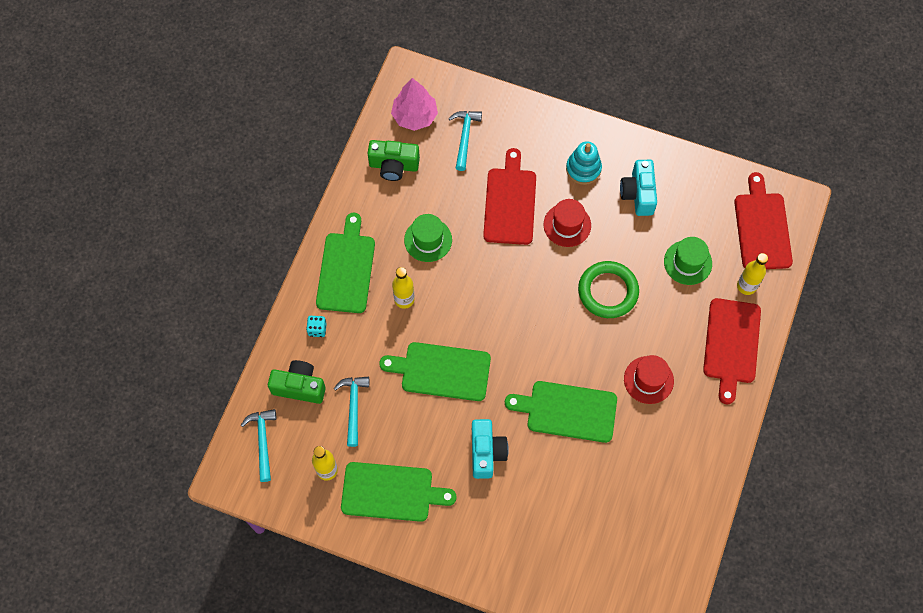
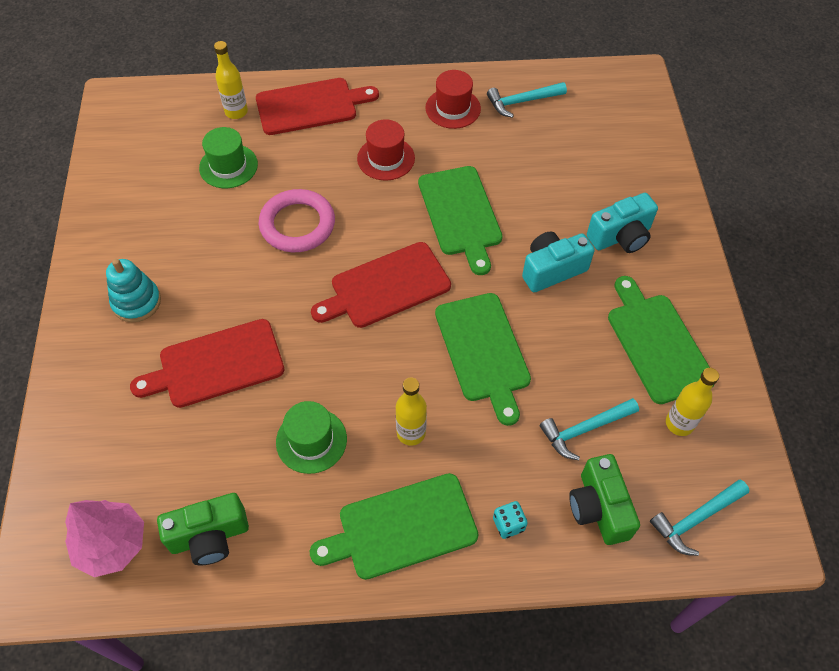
camera: 115 degrees left, 10 degrees down
(394, 166) = (209, 537): green camera -> green camera turned 90 degrees clockwise
(464, 137) = (129, 460): turquoise hammer -> turquoise hammer (522, 102)
(567, 225) = (225, 292): red hat -> red hat (453, 108)
(608, 291) = (297, 224): green ring -> pink ring
(638, 194) = (154, 236): turquoise camera -> turquoise camera (620, 237)
(762, 227) = (158, 118): red cutting board -> red cutting board (386, 286)

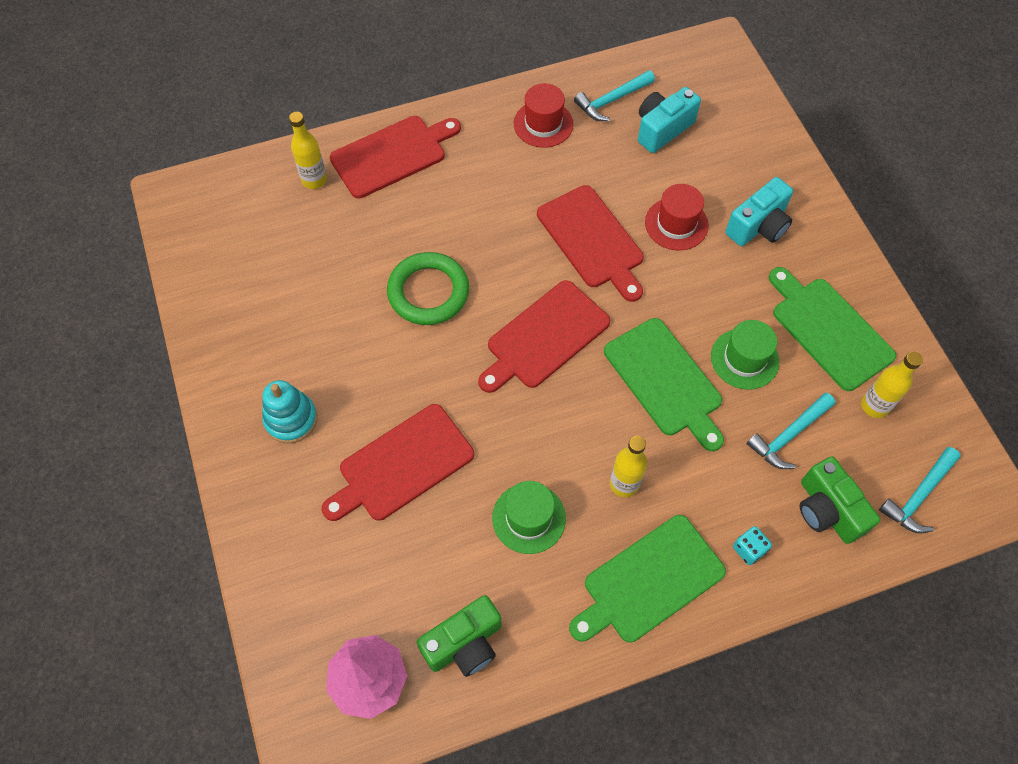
camera: 15 degrees left, 5 degrees up
(228, 166) = (330, 244): green hat -> green hat (744, 359)
(297, 224) = (428, 292): pink ring -> green ring
(386, 158) = (493, 196): red hat -> red hat (676, 224)
(460, 214) = (592, 240): green cutting board -> red cutting board
(552, 270) = (703, 278): turquoise camera -> turquoise camera (662, 129)

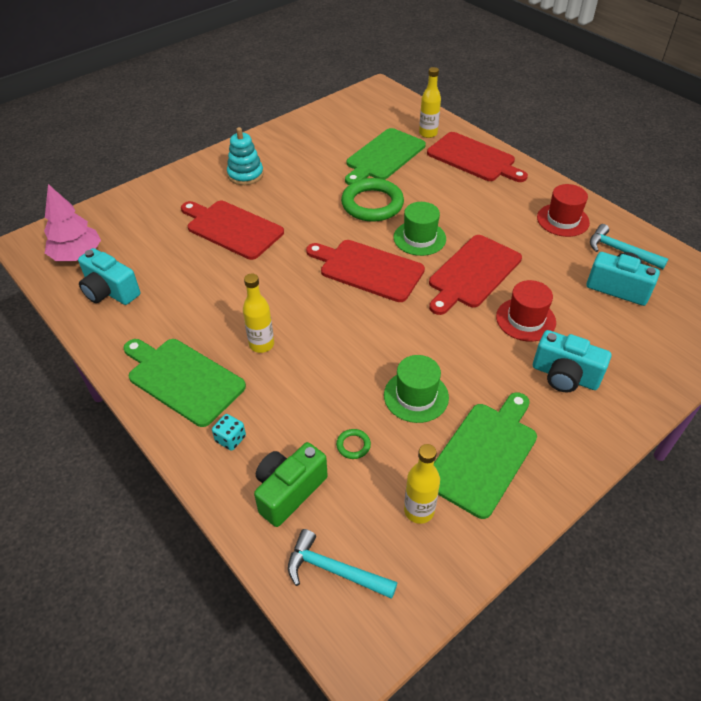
camera: 70 degrees right, 15 degrees down
(464, 644) = (110, 291): green camera -> turquoise camera
(529, 518) = (214, 299): green hat -> green hat (419, 238)
(665, 381) = (366, 348): green cutting board -> green cutting board (383, 156)
(788, 435) = (353, 445): turquoise hammer -> green ring

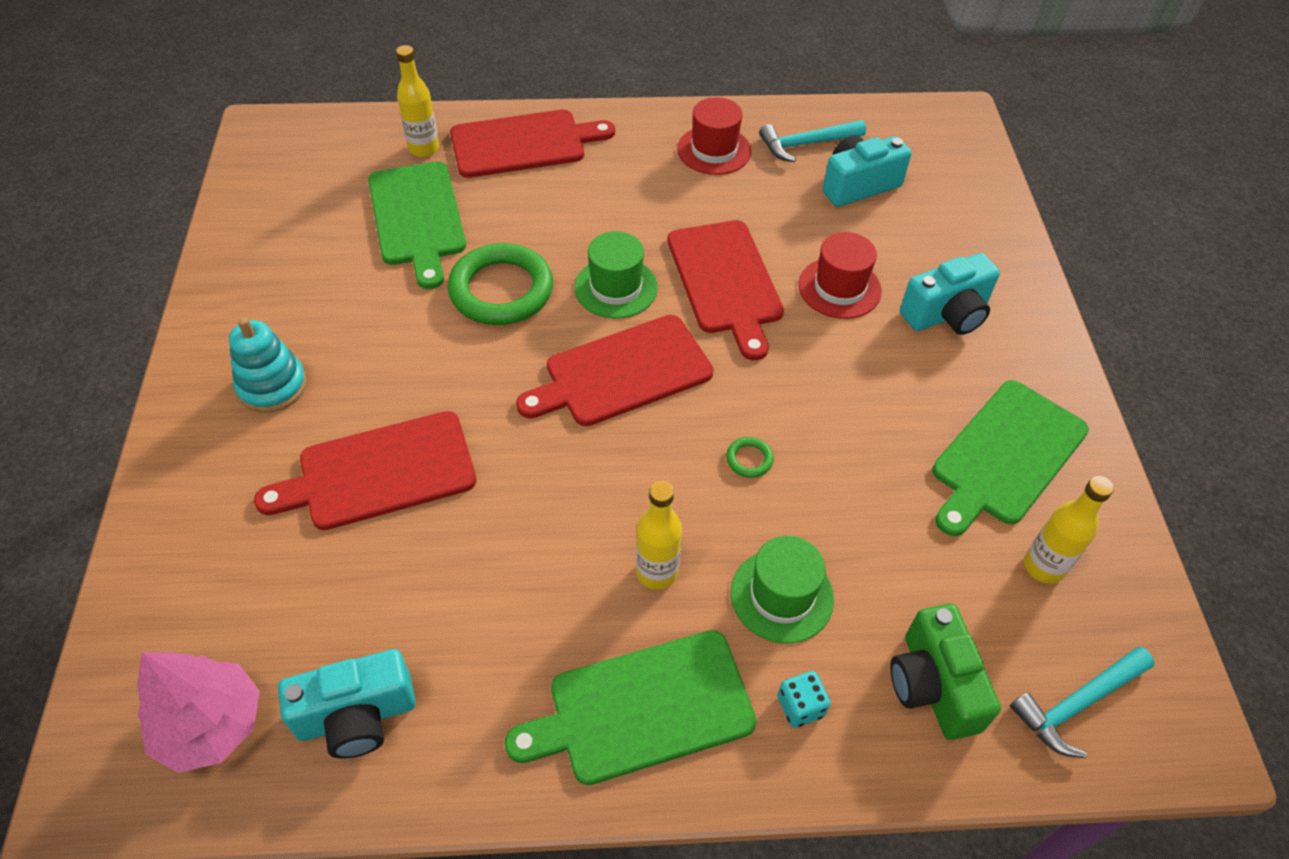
camera: 55 degrees left, 5 degrees up
(353, 445) = (907, 572): green ring -> green ring (749, 459)
(416, 396) = (876, 462): green hat -> green hat (782, 595)
(484, 454) = (1005, 456): green cutting board -> green cutting board turned 120 degrees counterclockwise

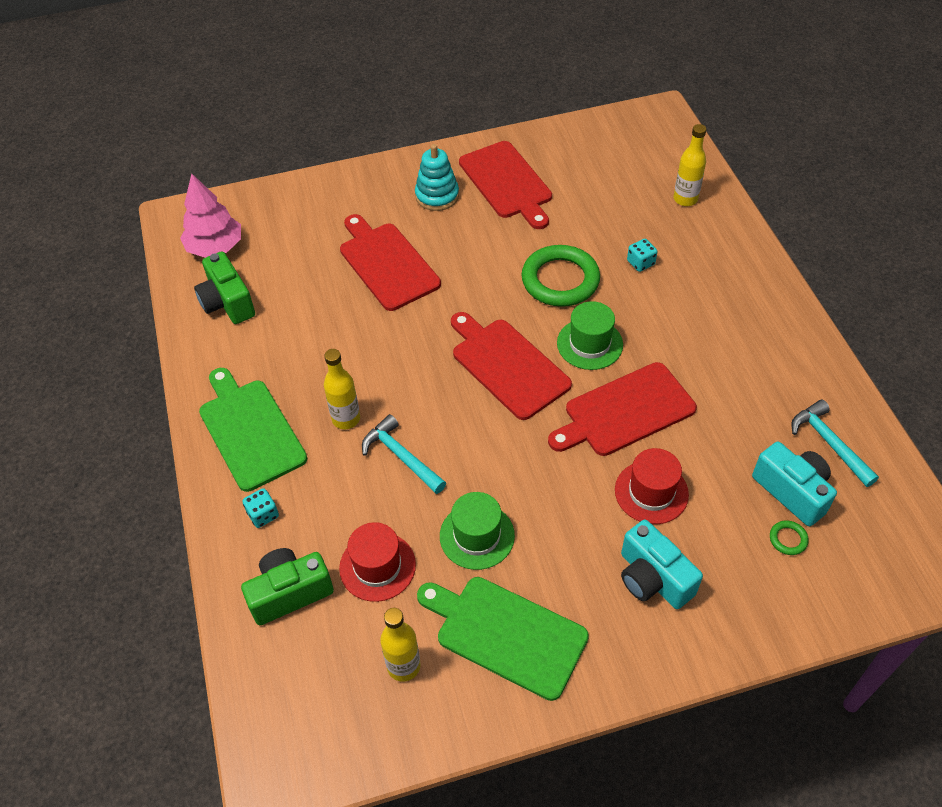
camera: 80 degrees right, 0 degrees up
(357, 716) = (227, 302): turquoise camera -> green camera
(417, 218) = (611, 217): green cutting board -> none
(507, 212) = (640, 263): none -> turquoise dice
(524, 144) = (722, 253): red cutting board -> red cutting board (507, 183)
(714, 150) = (782, 376): red hat -> red hat (377, 566)
(749, 459) = (452, 455): green ring -> green ring (788, 539)
(782, 595) = (342, 492): green hat -> green hat (477, 536)
(1077, 704) = (289, 691): turquoise hammer -> turquoise hammer (401, 456)

